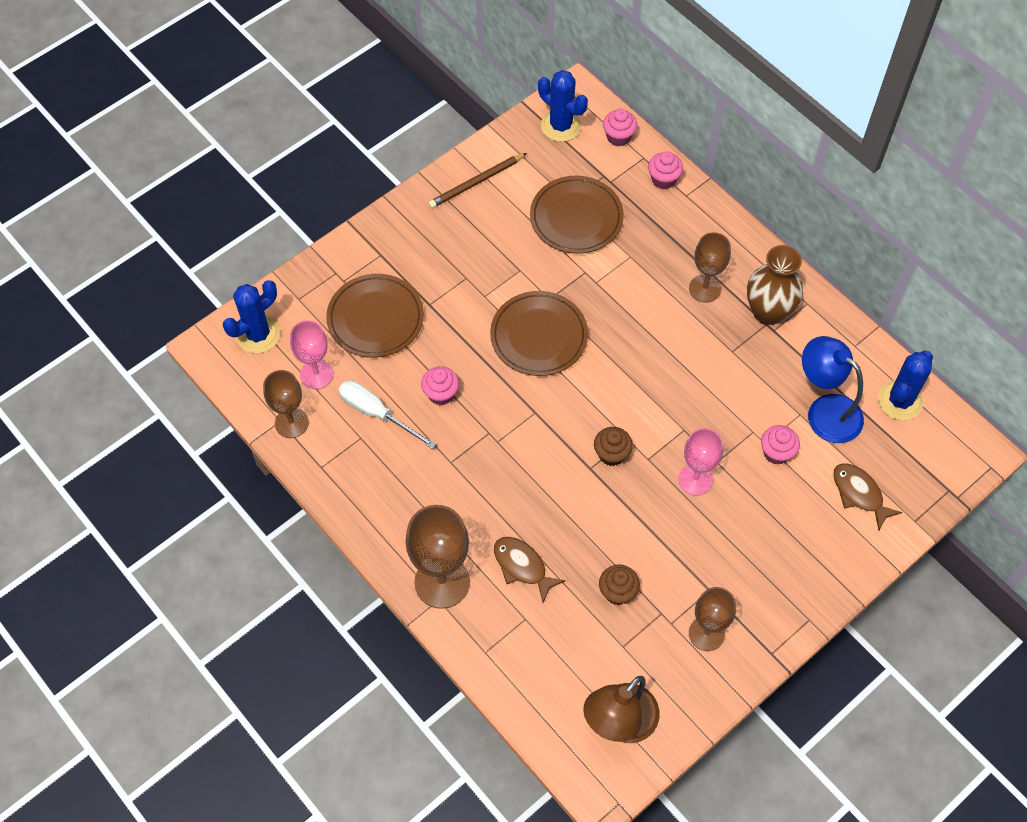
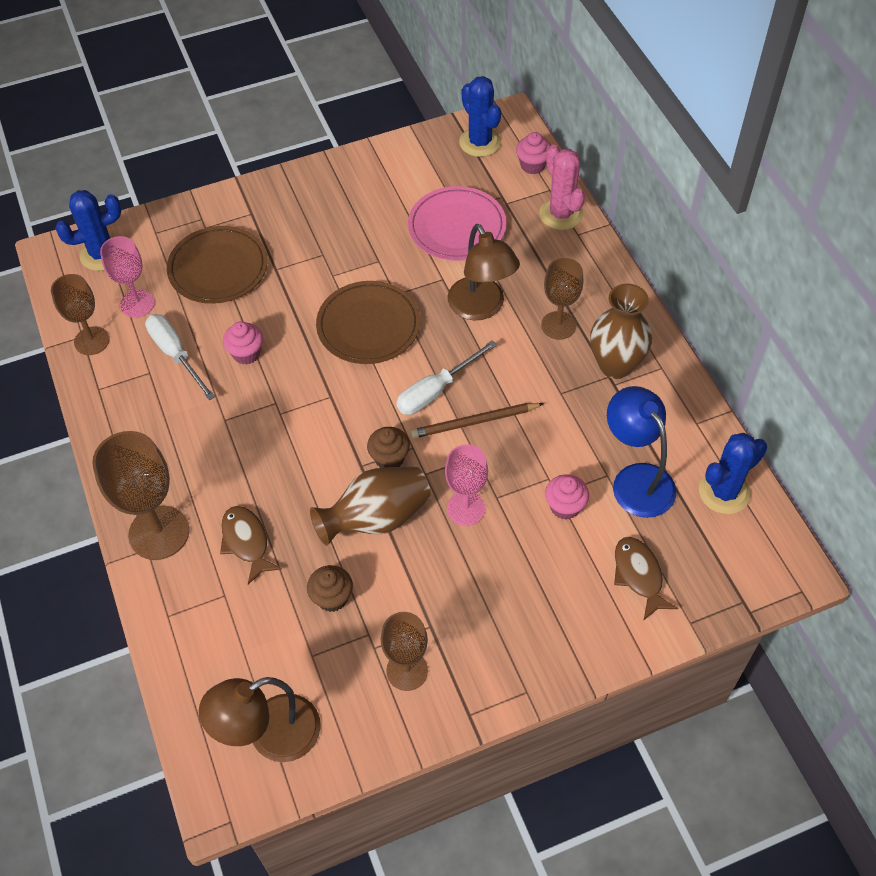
camera: 20 degrees right, 5 degrees down
(476, 182) = (374, 172): brown pencil -> brown pencil (474, 422)
(576, 218) = (457, 227): brown plate -> pink plate
(624, 511) = (376, 518): none -> brown vase
(625, 380) = (436, 390): none -> white screwdriver
(631, 291) = (481, 308): none -> brown lamp
(663, 179) = (561, 214): pink cupcake -> pink cactus

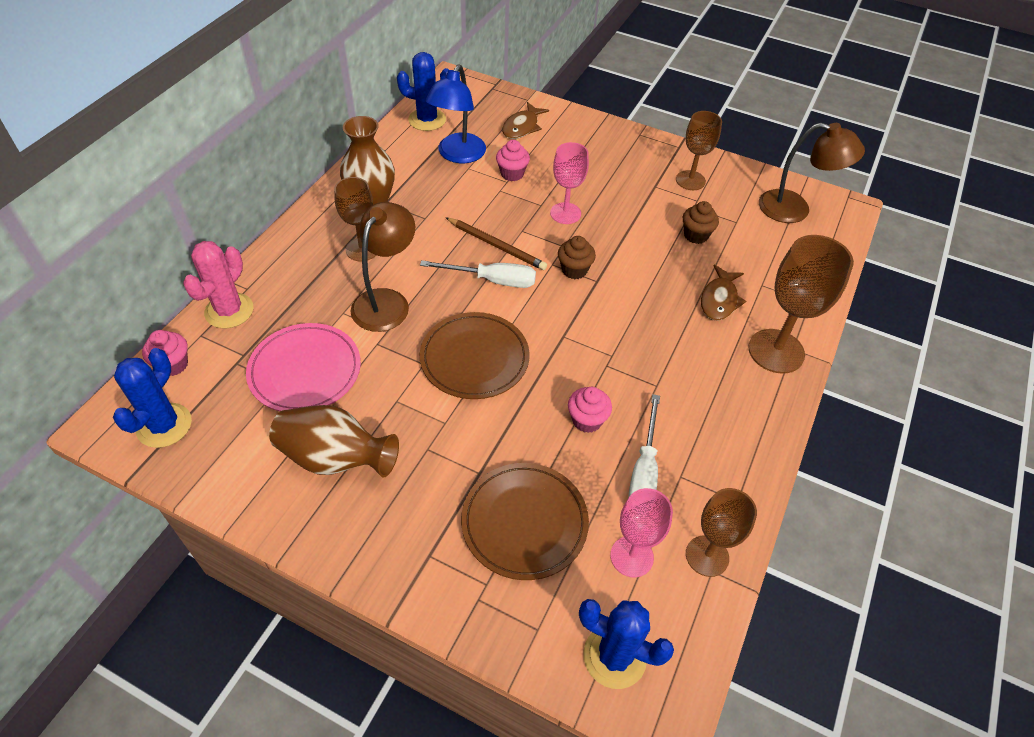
camera: 135 degrees left, 5 degrees down
(376, 518) = (623, 249): brown vase -> brown vase (335, 458)

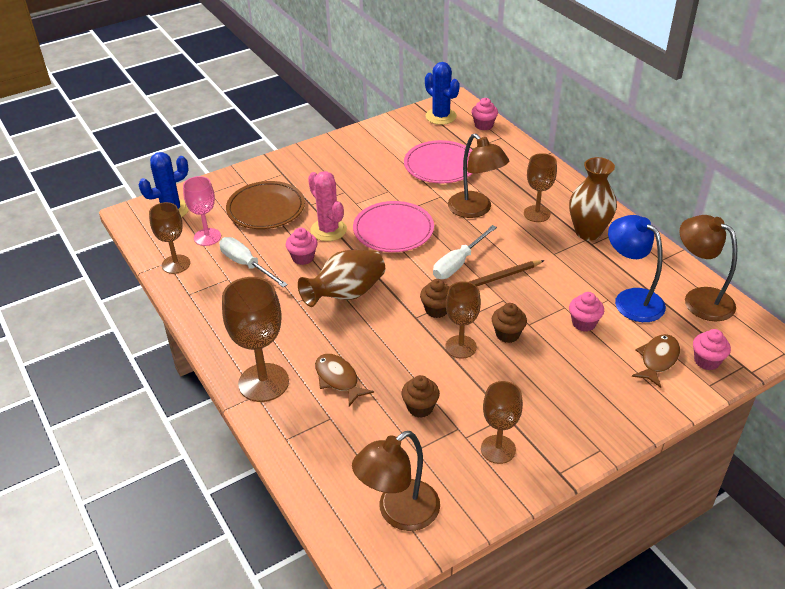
camera: 125 degrees right, 10 degrees down
(229, 311) = (514, 150): pink cactus -> pink cactus (328, 230)
(335, 458) = (368, 161): brown vase -> brown vase (346, 294)
(427, 120) = (699, 299): blue cactus -> brown lamp
(474, 358) = (393, 230): brown plate -> pink plate
(502, 104) = (706, 361): none -> pink cupcake
(522, 127) = (657, 360): brown fish -> brown fish turned 60 degrees clockwise
(565, 213) = (507, 334): pink goblet -> brown cupcake
(607, 236) = (461, 347): none -> brown goblet

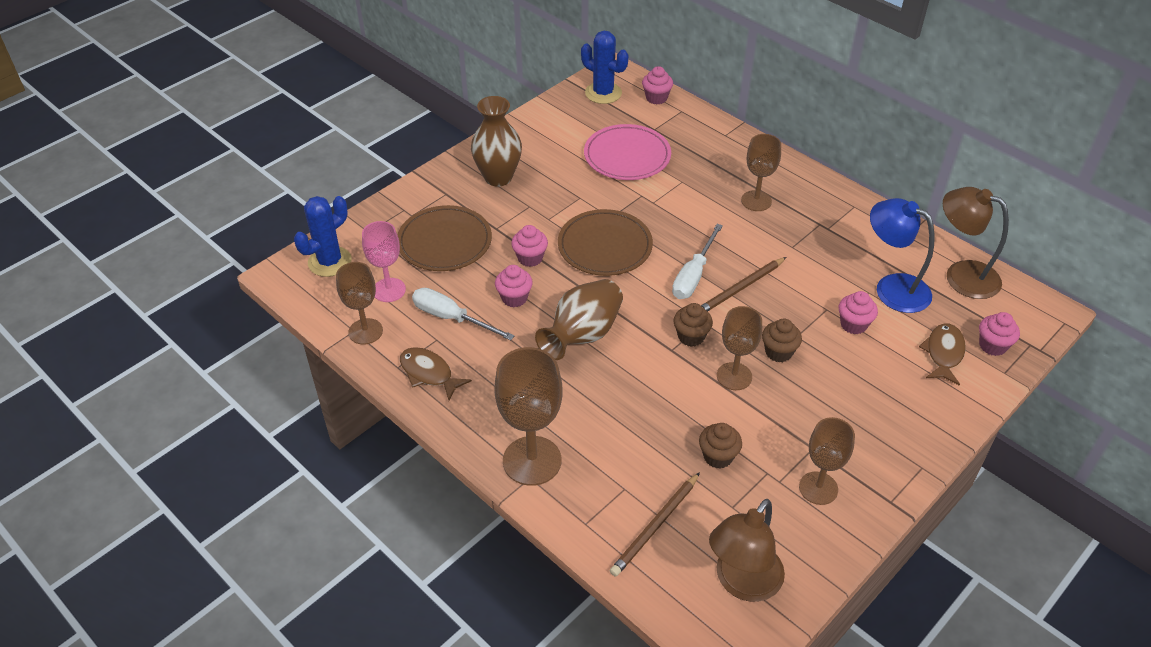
camera: 15 degrees left, 5 degrees up
(328, 230) = (530, 258): pink cactus -> pink cupcake
(338, 379) = (615, 440): brown fish -> brown fish (429, 373)
(343, 453) = (655, 526): none -> brown pencil
(393, 230) = (605, 246): pink plate -> brown plate
(475, 210) = (687, 206): brown lamp -> none
(588, 232) = (819, 215): brown vase -> brown vase (498, 177)

